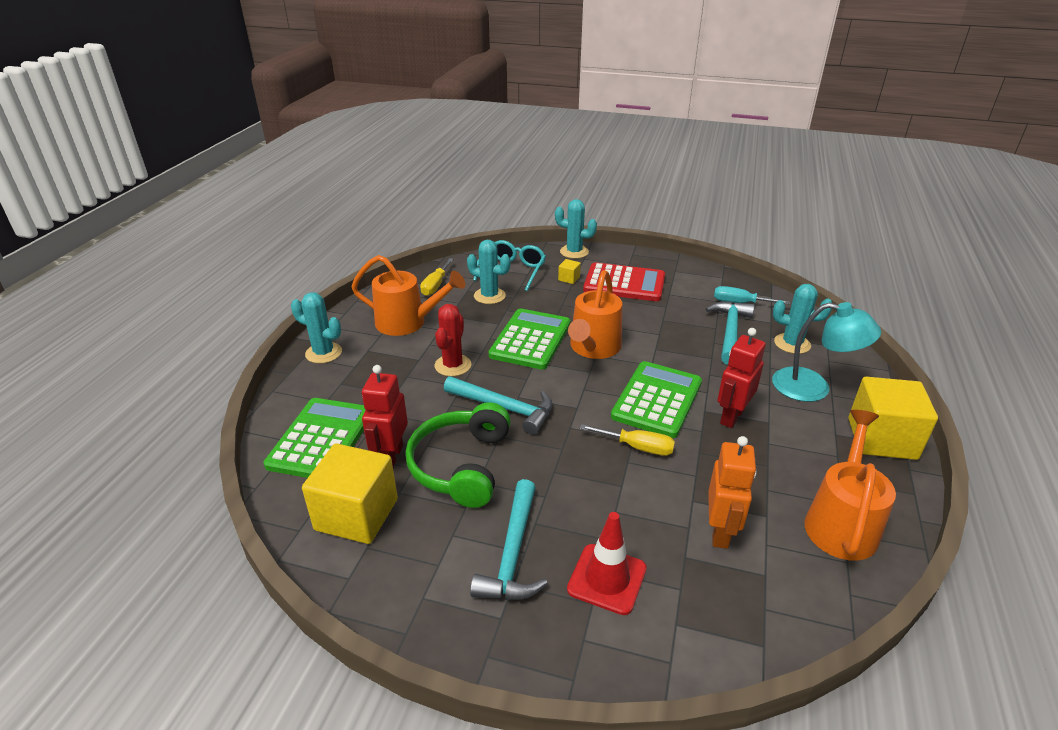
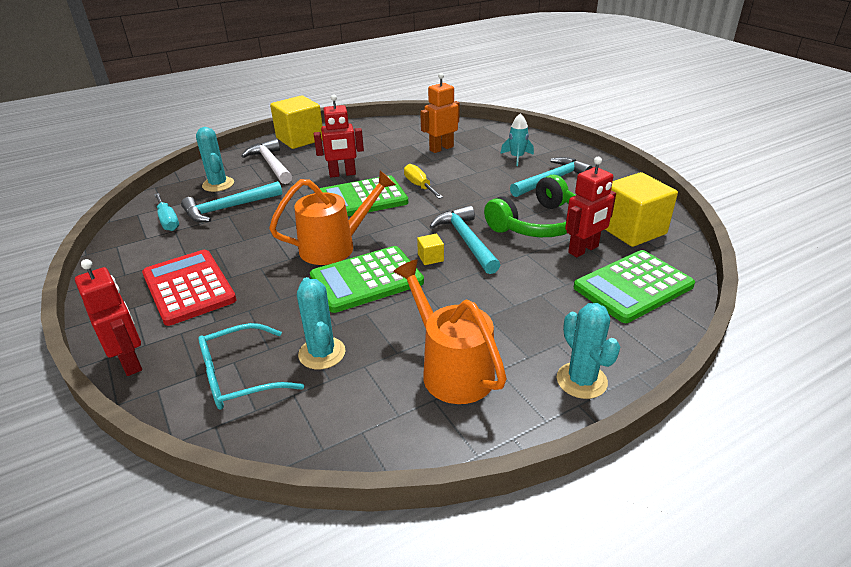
camera: 135 degrees left, 0 degrees up
(435, 285) = (352, 414): yellow screwdriver -> none
(453, 365) = (463, 292): red cactus -> none
(569, 278) = (215, 325): yellow cube -> yellow cube (430, 258)
(574, 252) = (130, 362): turquoise cactus -> red robot
(607, 579) = (517, 157): red traffic cone -> turquoise rocket
(813, 387) = (271, 164): turquoise lamp -> white hammer
(841, 521) = (385, 131): orange watering can -> none

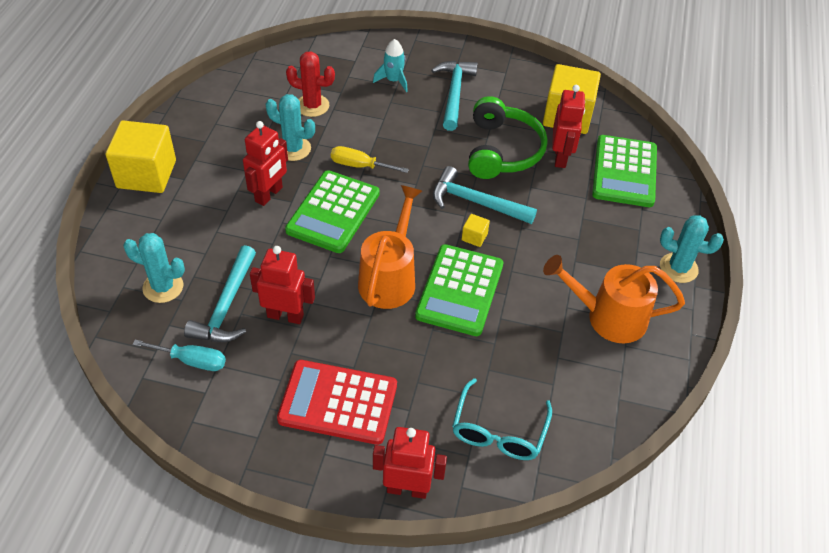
camera: 50 degrees left, 15 degrees up
(246, 229) = (285, 316): none -> red robot
(271, 164) = (174, 227): white hammer -> none
(322, 353) = (521, 371): turquoise cactus -> turquoise cactus (293, 149)
(441, 148) = (312, 106): orange robot -> red cactus

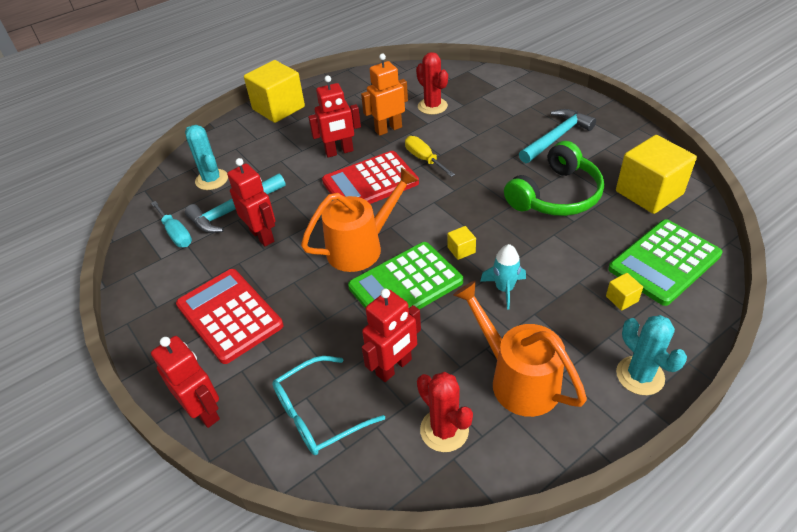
camera: 45 degrees right, 5 degrees down
(293, 149) = (388, 129): turquoise cactus -> orange robot
(333, 212) = (370, 182): green calculator -> red calculator
(393, 80) = (514, 111): turquoise rocket -> turquoise rocket (504, 289)
(476, 202) = (490, 224): turquoise hammer -> none
(560, 157) = (608, 223): red robot -> red robot (394, 367)
(595, 384) = (444, 430): none -> red cactus
(621, 216) = (621, 299): none -> yellow cube

